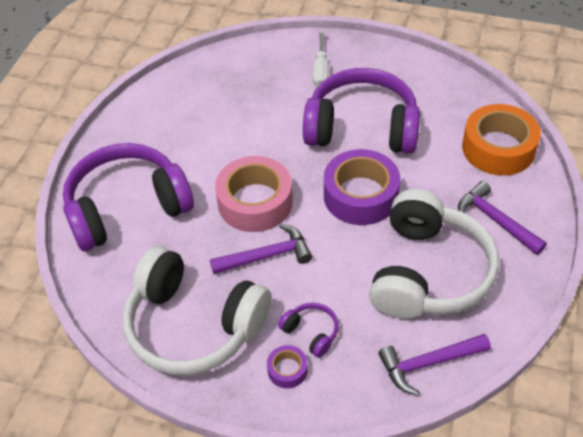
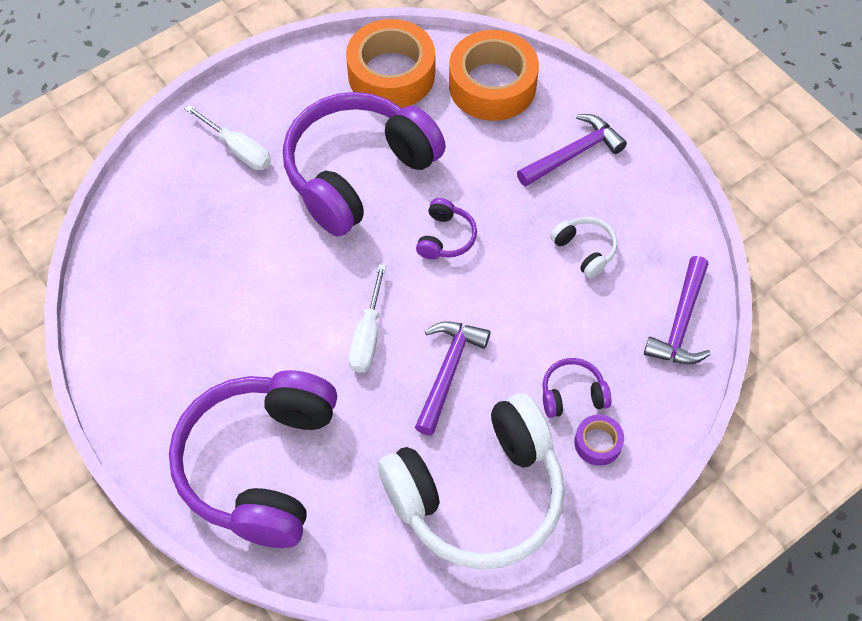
camera: 55 degrees left, 10 degrees up
(255, 202) = (367, 336): pink tape -> white screwdriver
(360, 195) = (445, 237): purple tape -> purple headphones
(428, 272) = (584, 250): white headphones -> white headphones, size x0.40
(448, 99) = (391, 74): none -> orange tape
(495, 220) = (573, 154): purple hammer -> purple hammer turned 150 degrees clockwise

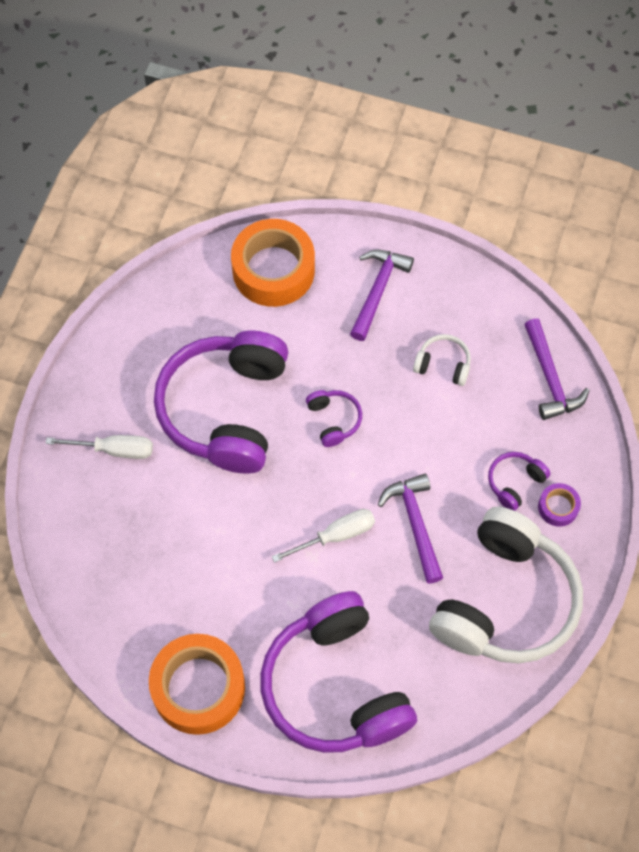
camera: 35 degrees left, 5 degrees up
(367, 336) = (336, 535): white screwdriver -> white screwdriver turned 90 degrees counterclockwise
(391, 74) = (186, 309): orange tape -> orange tape (198, 688)

